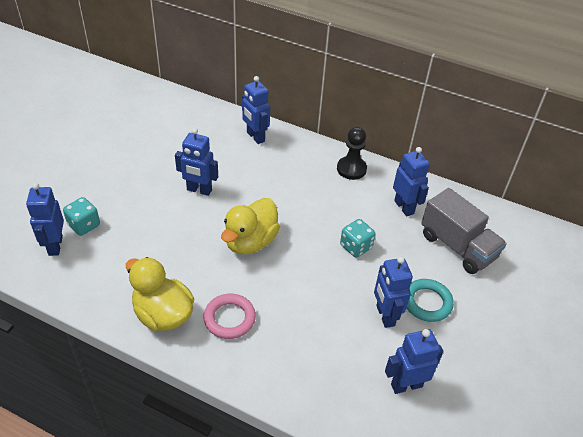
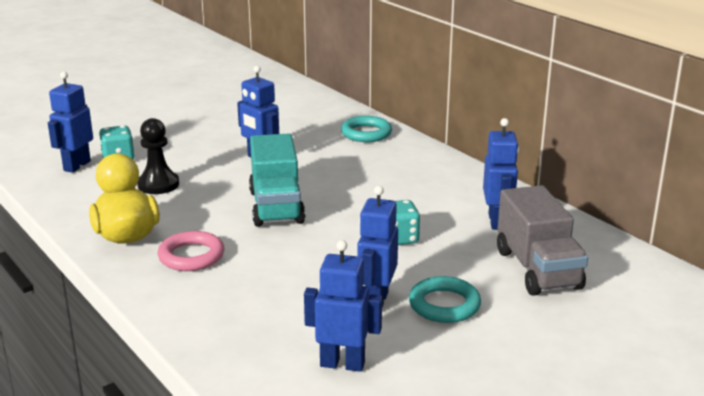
camera: 30 degrees right, 20 degrees down
(250, 242) = (276, 207): yellow duck -> turquoise truck
(255, 137) = (366, 133): blue robot -> turquoise ring
(351, 169) = (459, 178): black pawn -> black pawn (158, 185)

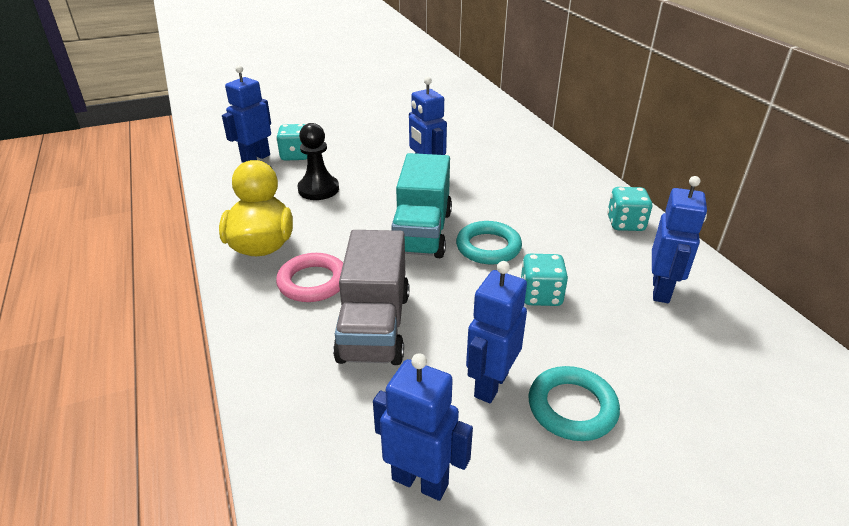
camera: 15 degrees right, 10 degrees up
(366, 133) = (541, 157): turquoise ring -> turquoise ring (488, 247)
(457, 178) = (625, 223): none -> turquoise dice
(537, 269) = (702, 372): grey truck -> grey truck (374, 326)

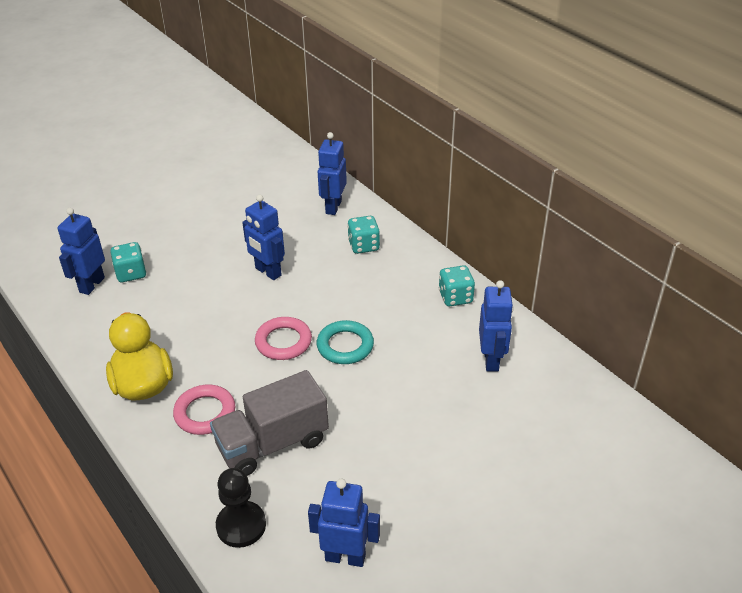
camera: 15 degrees left, 5 degrees up
(318, 189) = (171, 311): black pawn -> black pawn (241, 525)
(374, 326) = (272, 443): grey truck -> grey truck turned 75 degrees clockwise
(422, 232) = (283, 342): turquoise truck -> pink ring
(490, 384) = (376, 472): blue robot -> blue robot (333, 207)
(540, 295) = (398, 385): turquoise dice -> turquoise dice (363, 246)
(572, 407) = (439, 477): turquoise ring -> none

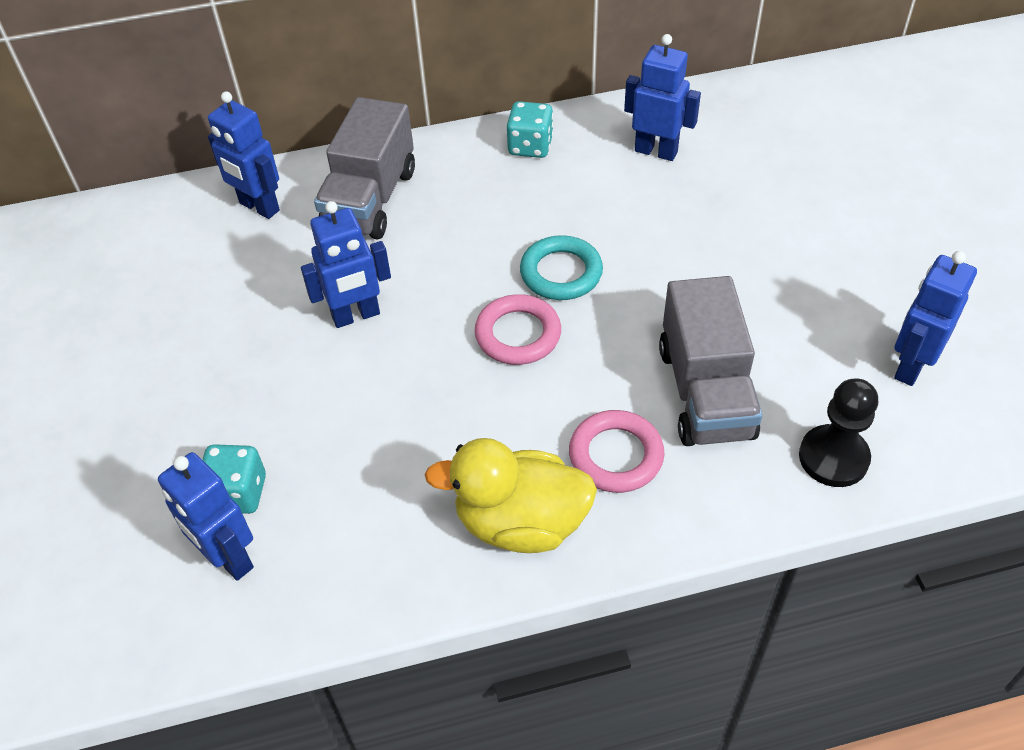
camera: 65 degrees left, 10 degrees up
(363, 246) = (370, 200): turquoise dice -> grey truck

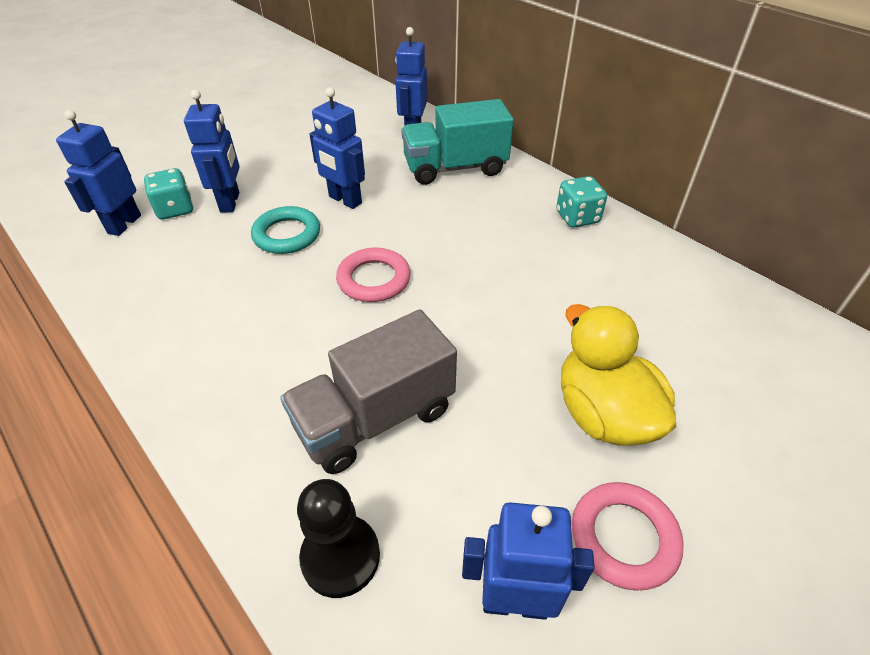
camera: 60 degrees right, 5 degrees down
(370, 200) = (455, 168): grey truck -> turquoise truck
(520, 523) = (187, 345): yellow duck -> yellow duck (603, 413)
(561, 273) = (454, 280): turquoise ring -> turquoise ring (287, 235)
(616, 455) = (275, 379): pink ring -> pink ring (624, 537)
(656, 151) = (644, 288): blue robot -> blue robot (230, 202)

